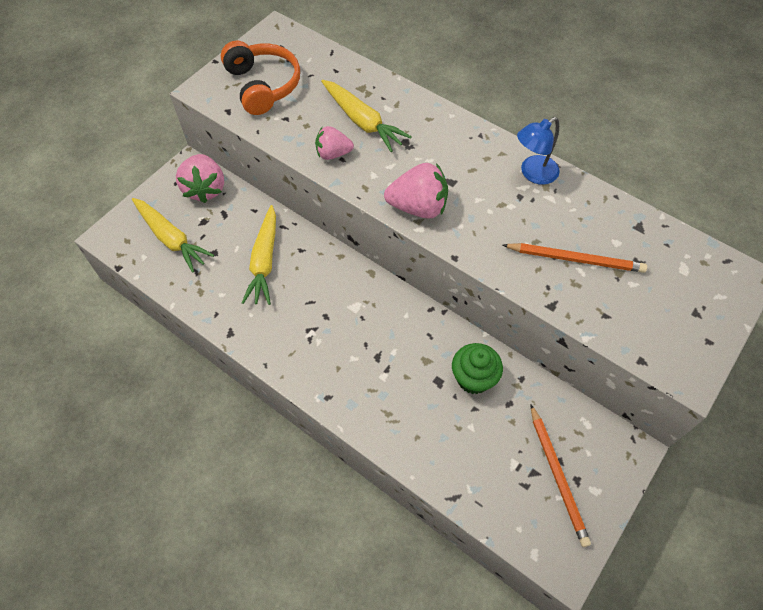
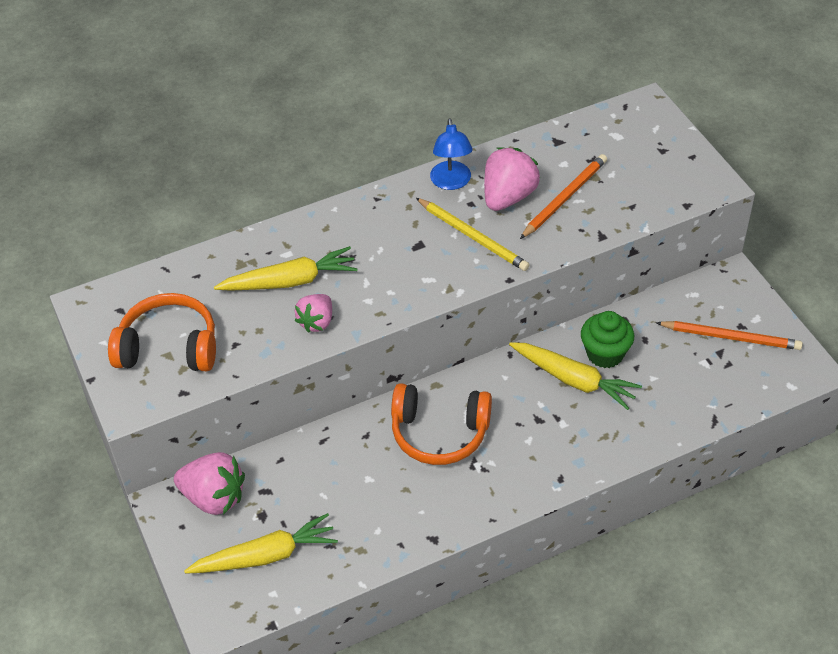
camera: 60 degrees left, 10 degrees down
(264, 261) = (359, 474): yellow carrot -> yellow carrot (573, 380)
(327, 294) = (439, 433): none -> orange headphones
(418, 207) = (433, 282): pink strawberry -> pink strawberry (508, 196)
(484, 213) = (473, 236): none -> yellow pencil

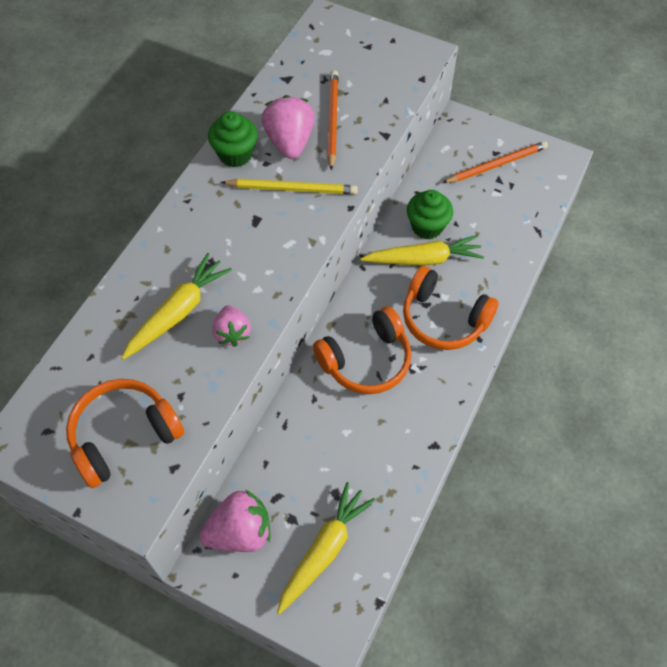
camera: 40 degrees left, 10 degrees up
(451, 182) = (235, 154): blue lamp -> green cupcake
(543, 441) = (443, 319): none -> orange headphones

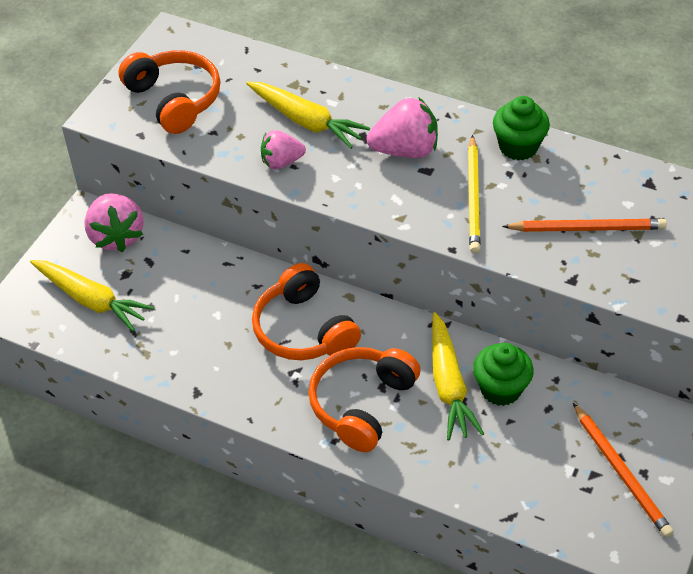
camera: 90 degrees right, 10 degrees down
(290, 142) = (545, 191): pink strawberry -> pink strawberry (405, 150)

